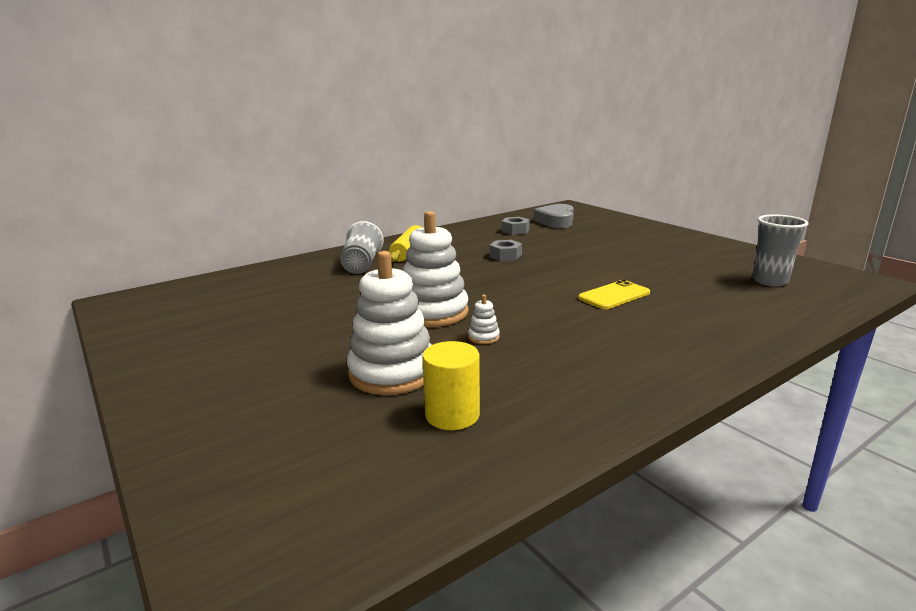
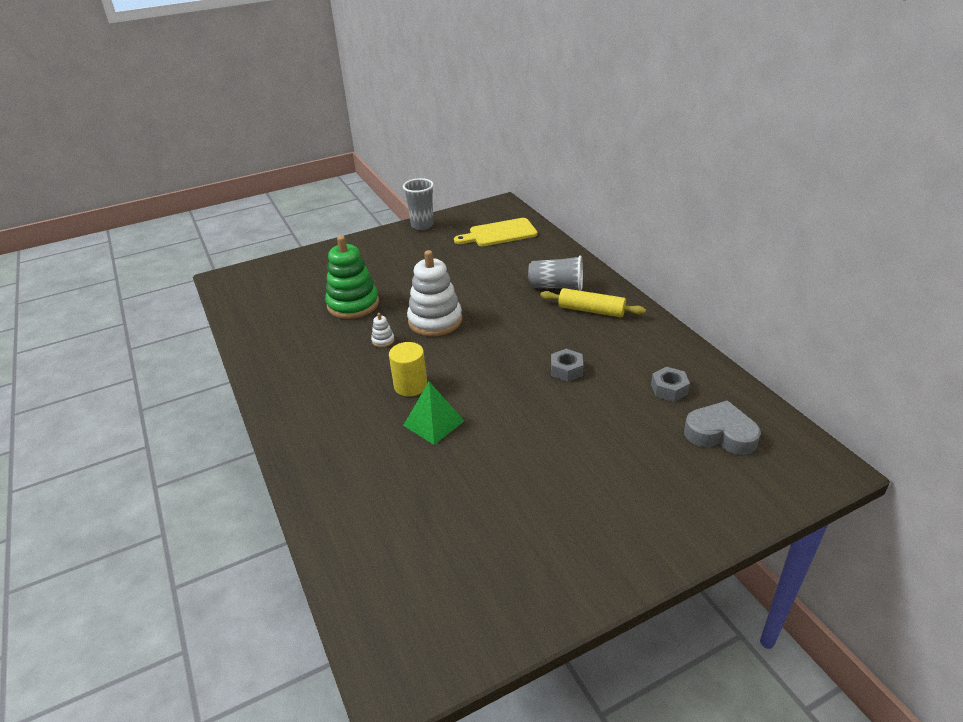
camera: 100 degrees right, 15 degrees up
(213, 296) = (499, 233): none -> yellow cutting board
(392, 372) = (353, 304): white stacking toy -> green stacking toy
(452, 415) = (297, 323): yellow cylinder -> yellow cylinder (410, 386)
(614, 295) = (433, 423): yellow phone -> green pyramid
(770, 281) = (430, 566): grey cup -> grey cup (422, 225)

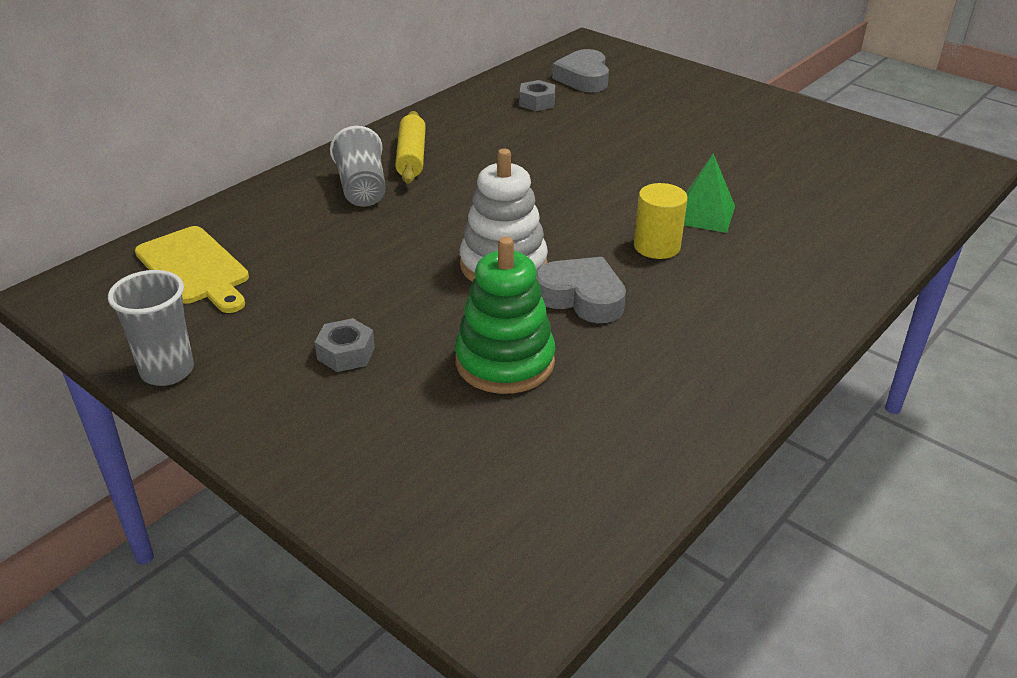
camera: 115 degrees left, 0 degrees up
(383, 340) = (581, 297): white stacking toy -> grey heart
(566, 370) = (546, 155): grey nut -> grey nut (346, 353)

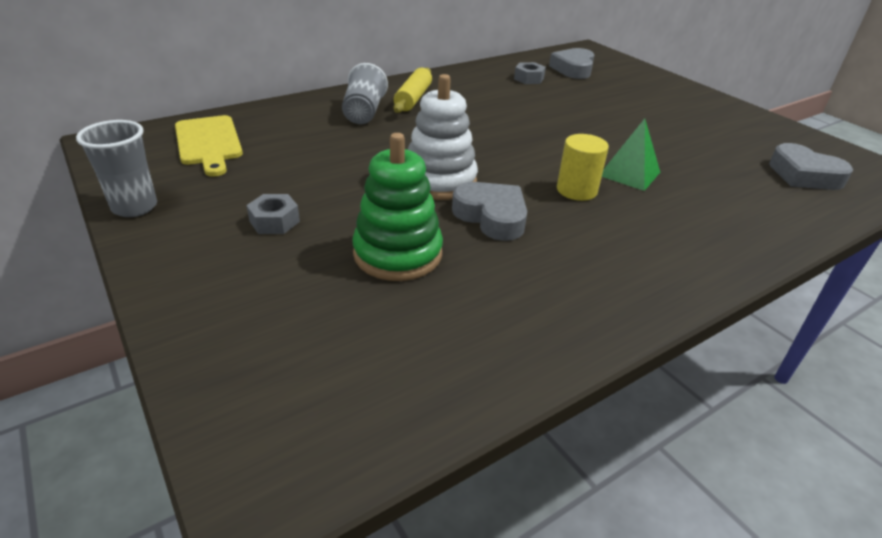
camera: 15 degrees right, 0 degrees up
(880, 181) = (803, 175): none -> grey heart

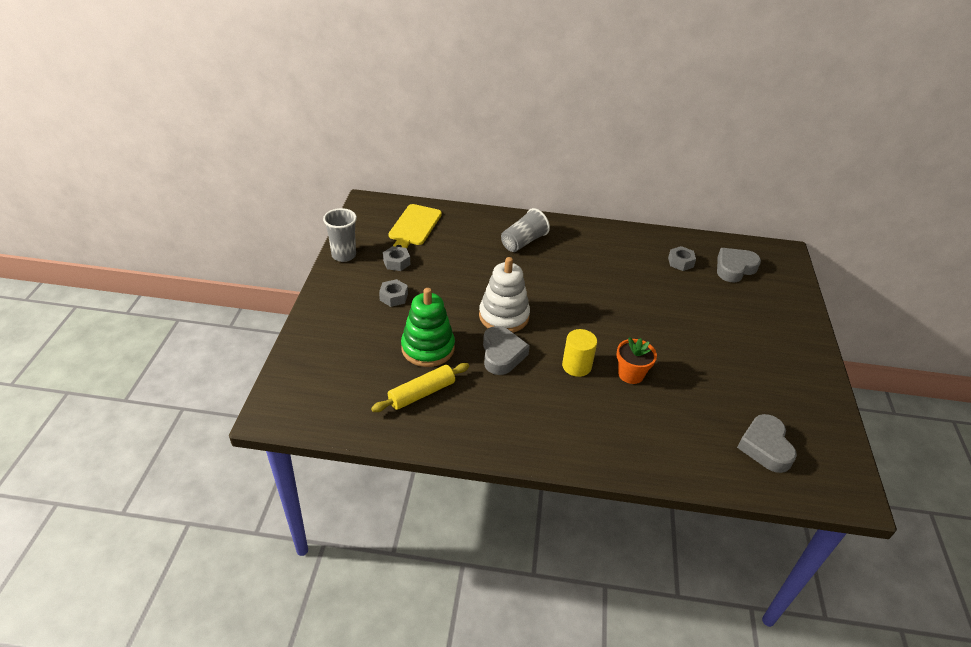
camera: 40 degrees right, 5 degrees up
(230, 185) = (396, 262): none -> grey nut
(413, 98) = (569, 244): yellow rolling pin -> yellow rolling pin (421, 393)
(629, 173) = (631, 374): green pyramid -> orange flower pot

